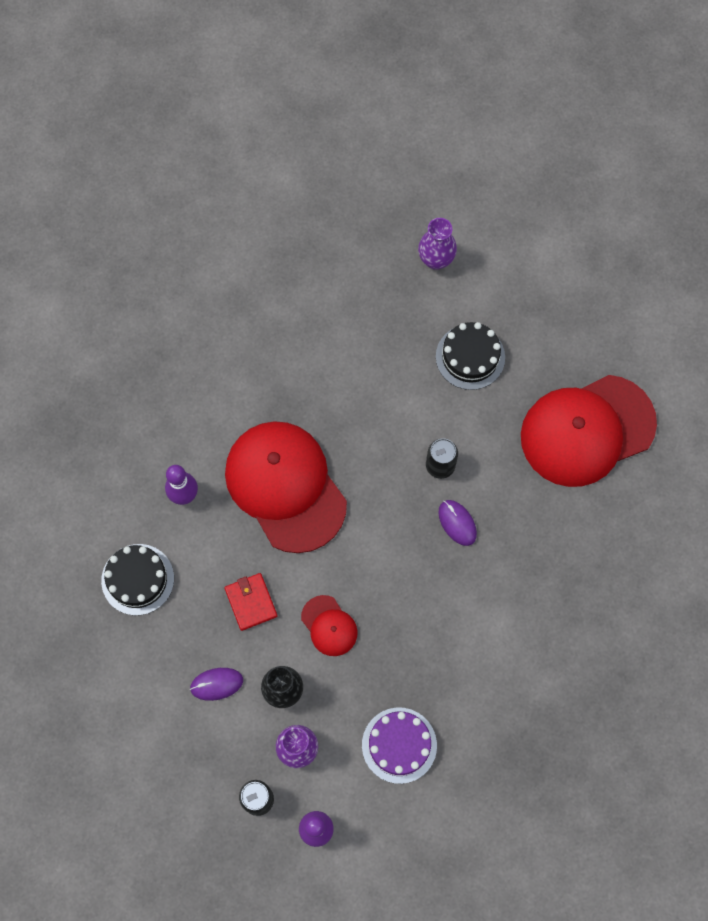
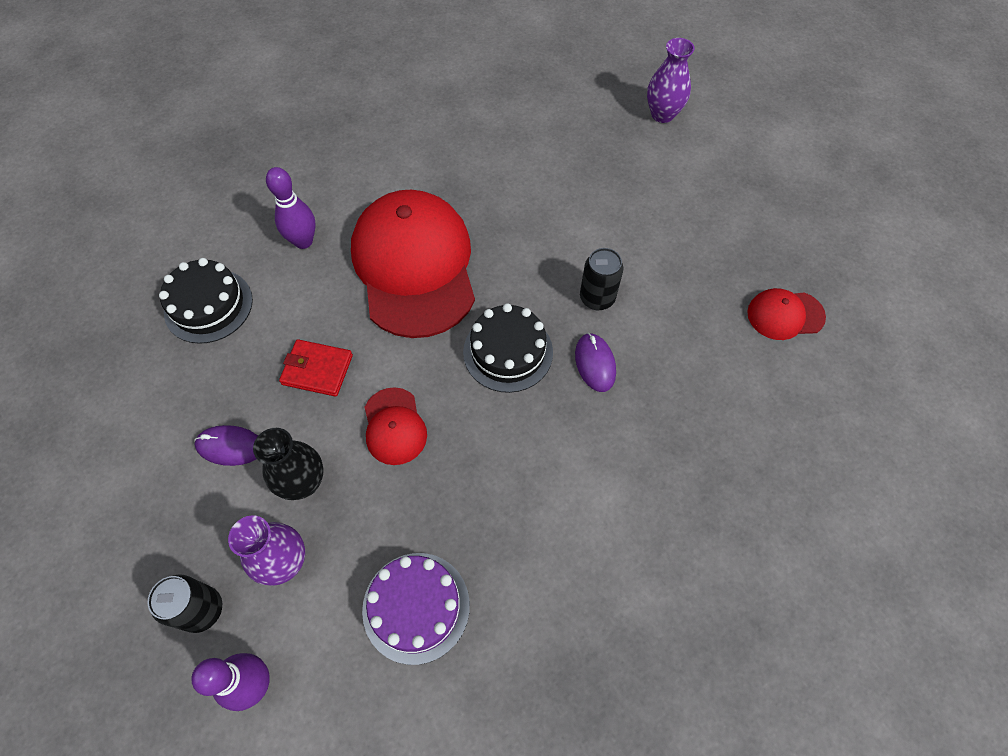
camera: 20 degrees right, 10 degrees down
(251, 602) = (317, 370): red wallet -> red wallet turned 75 degrees counterclockwise
(470, 357) = (669, 206): black cake -> black cake (508, 352)
(587, 430) = (785, 315): red cap -> red cap, size x0.44

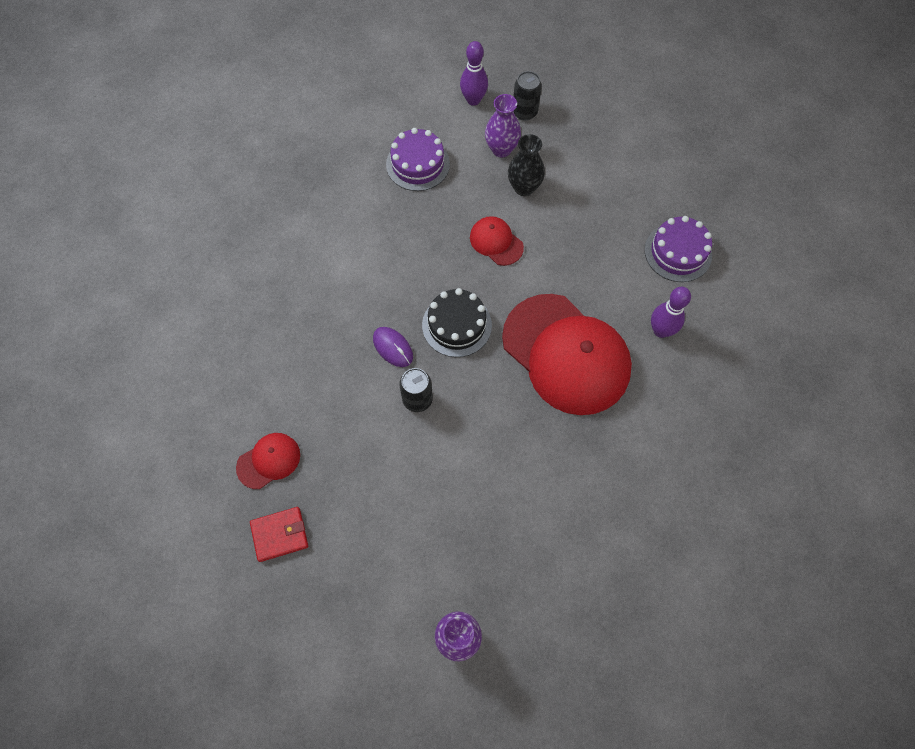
camera: 150 degrees right, 5 degrees up
(208, 305) = (678, 252): black cake -> purple cake
(230, 446) = (582, 184): purple mouse -> none
(317, 370) = (570, 250): red wallet -> red wallet (280, 534)

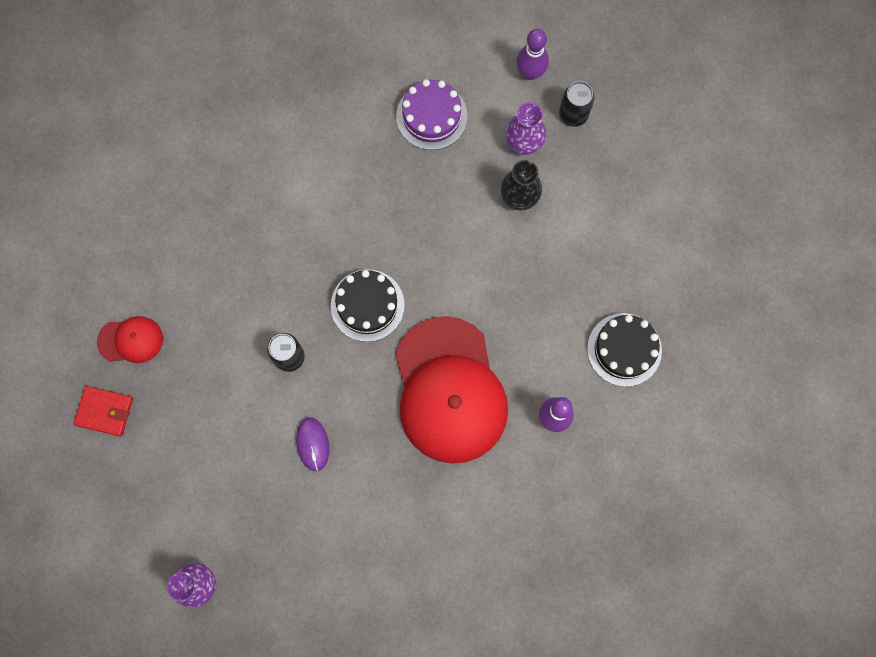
camera: 30 degrees right, 10 degrees up
(393, 347) = (296, 295): purple mouse -> purple mouse (312, 444)
(496, 242) = (456, 241): red cap -> none
(678, 252) = (624, 349): purple cake -> black cake

